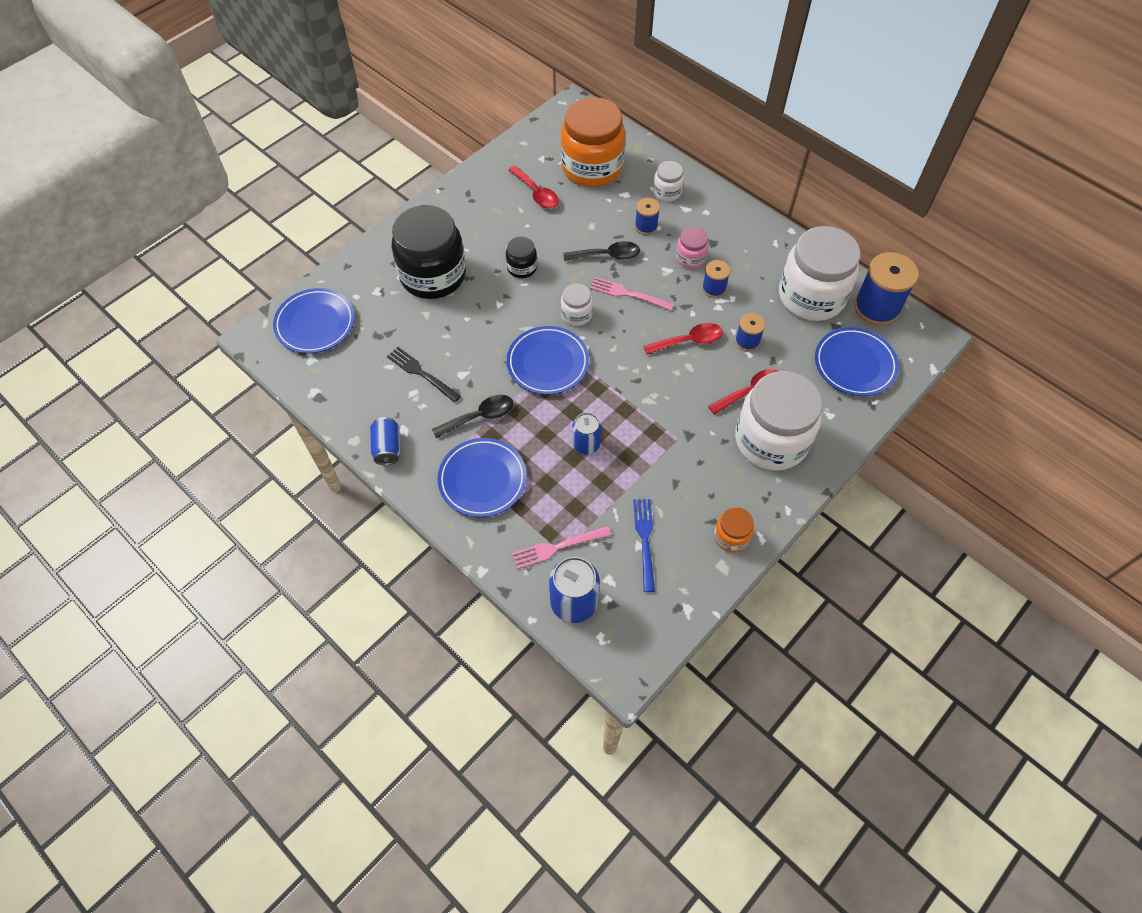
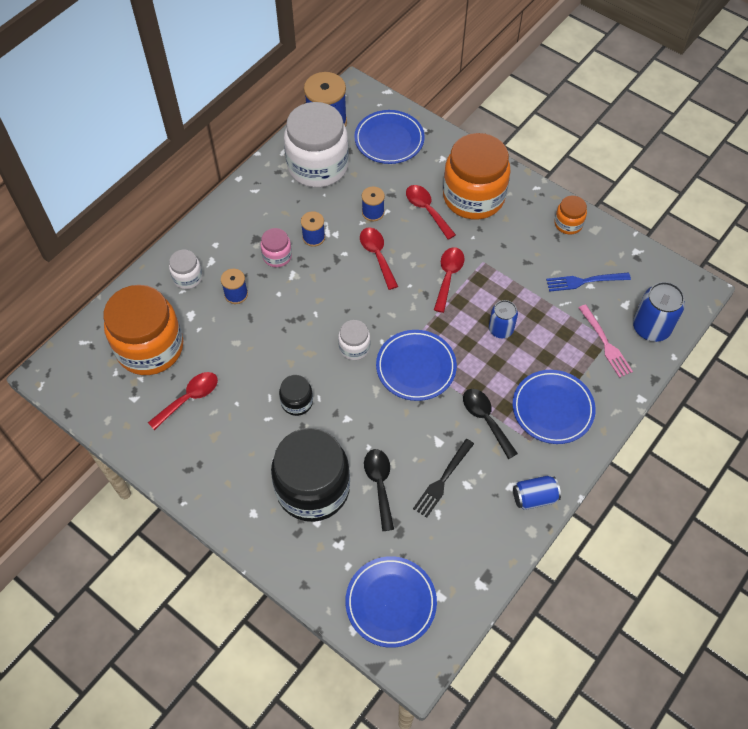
camera: 95 degrees left, 0 degrees up
(607, 255) = (277, 325): black spoon -> black spoon (379, 484)
(628, 294) = (325, 305): pink fork -> none
(658, 403) = (448, 276): none -> red spoon
(771, 440) = (473, 197): white jar -> orange jar

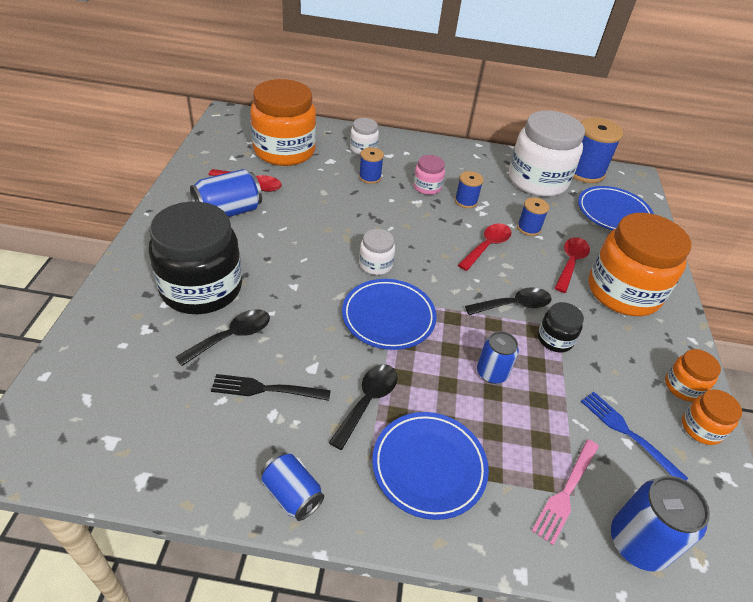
camera: 55 degrees right, 15 degrees down
(220, 432) = (228, 211): none -> blue can
(297, 402) = (289, 246): black jar -> black jar (555, 339)
(391, 602) = (88, 397): blue plate -> none
(448, 276) = (514, 305): red spoon -> black spoon
(600, 238) = (701, 428): none -> orange jar

